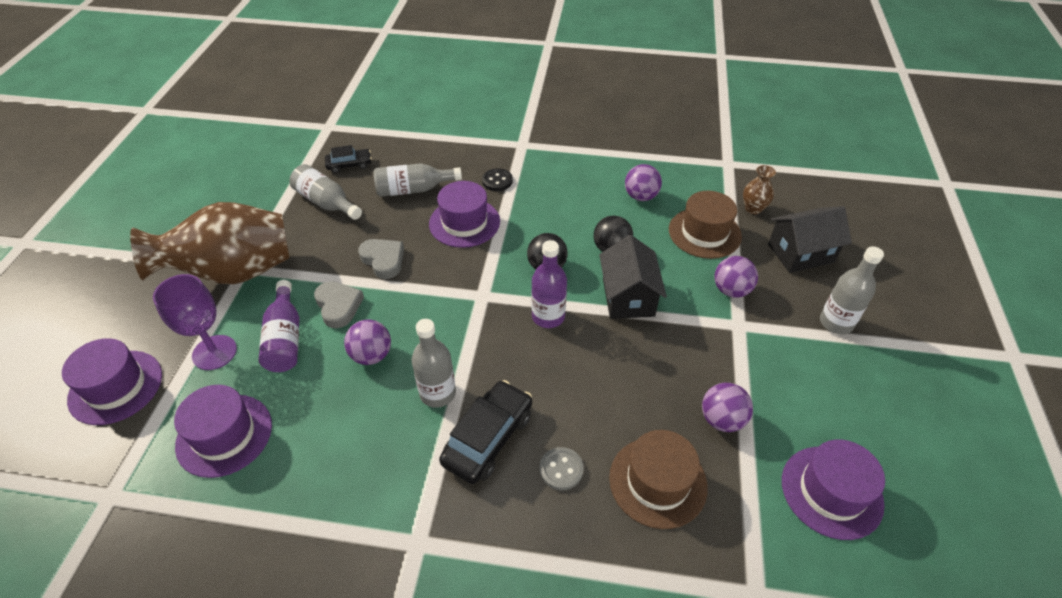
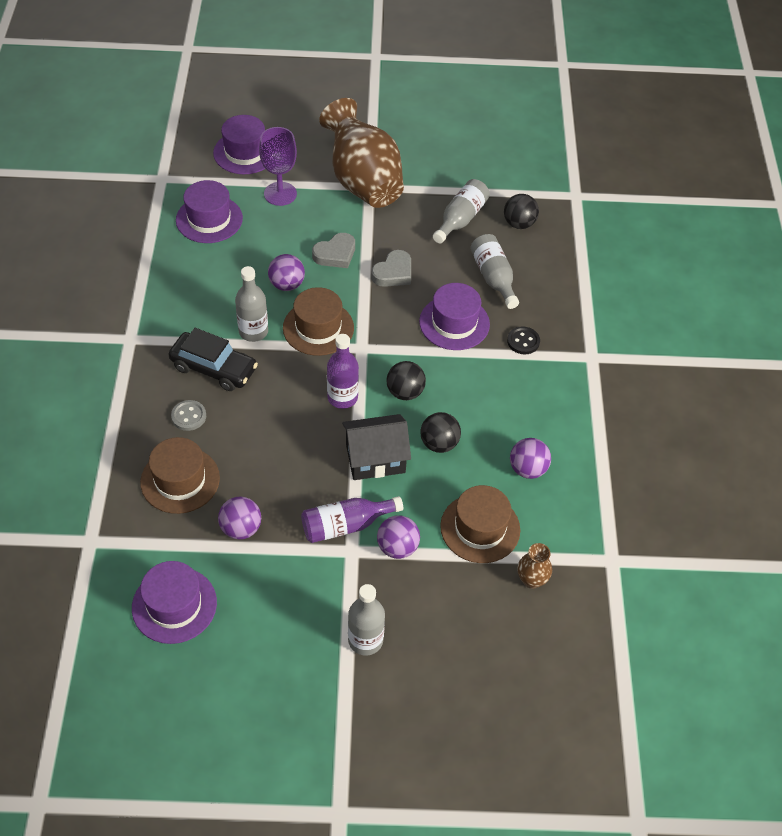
camera: 80 degrees right, 5 degrees up
(285, 338) = (298, 230): purple bottle -> purple bottle (345, 525)
(349, 165) = (519, 224): black car -> black ball
(446, 330) = (318, 328): none -> brown hat
(800, 253) = (465, 620): black house -> none

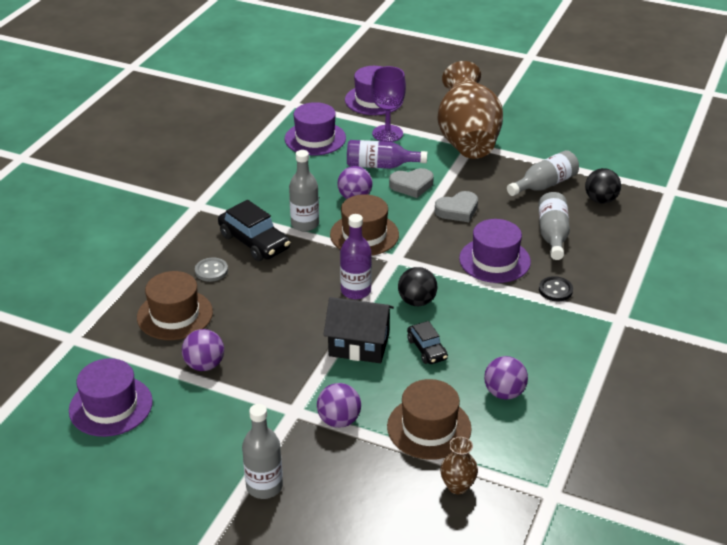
camera: 25 degrees right, 15 degrees down
(345, 525) = (300, 389): purple bottle -> purple bottle (380, 165)
(439, 443) = (427, 349): black ball -> black car

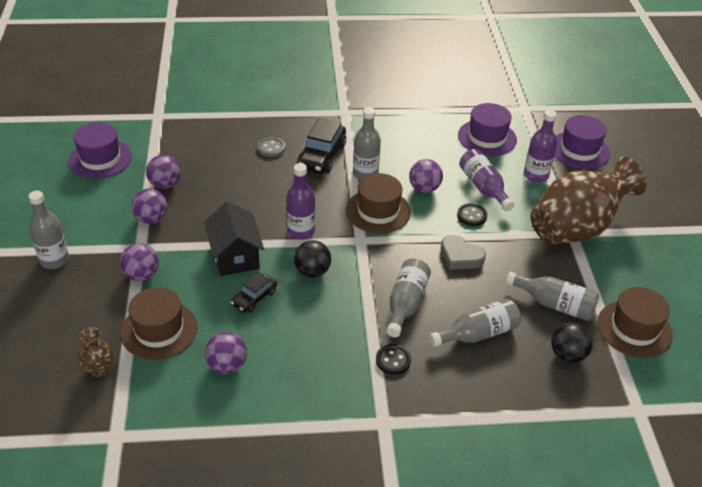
camera: 60 degrees right, 5 degrees up
(175, 315) = (210, 150): brown hat -> brown hat (634, 329)
(254, 390) = (151, 219): none -> purple ball
(387, 133) = (536, 175): purple goblet -> purple bottle
(411, 185) = (472, 216): grey heart -> black button
(494, 260) = (406, 304): purple hat -> grey bottle

